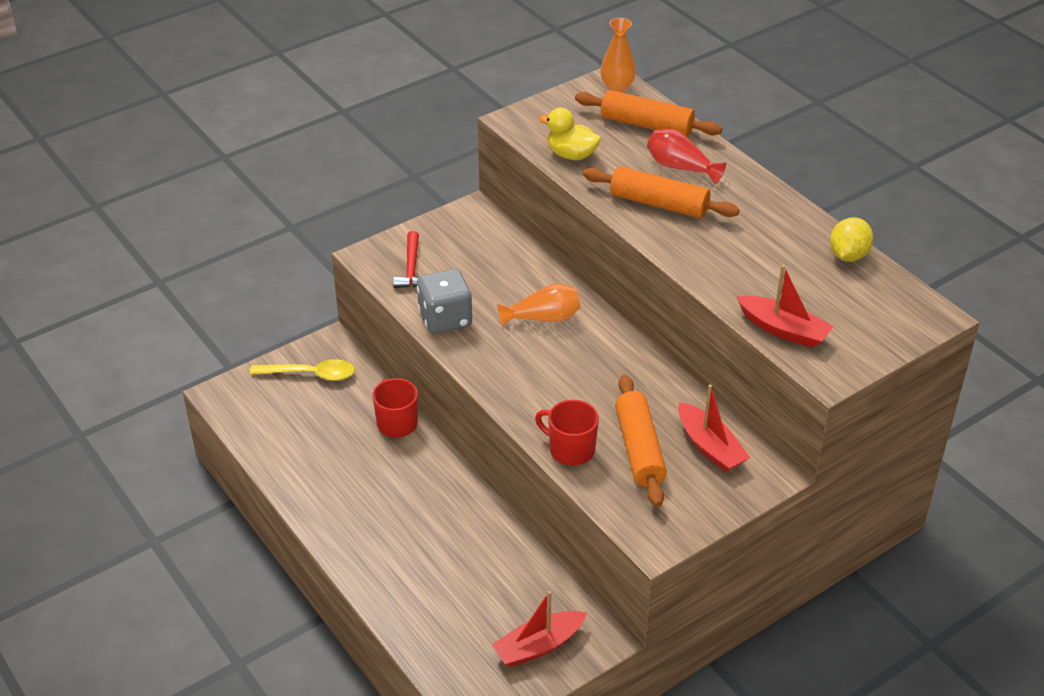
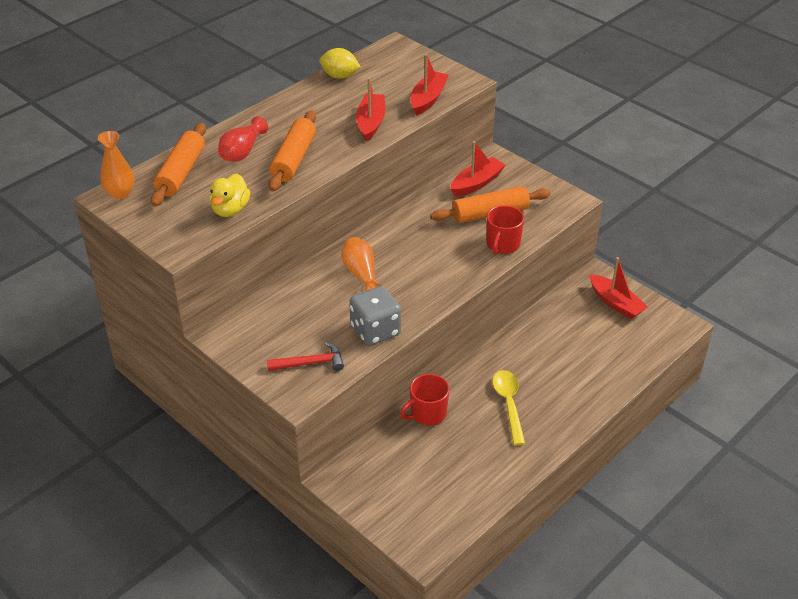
camera: 100 degrees left, 0 degrees up
(310, 374) = (380, 486): yellow spoon -> yellow spoon (508, 404)
(730, 271) = (370, 123): none -> red boat

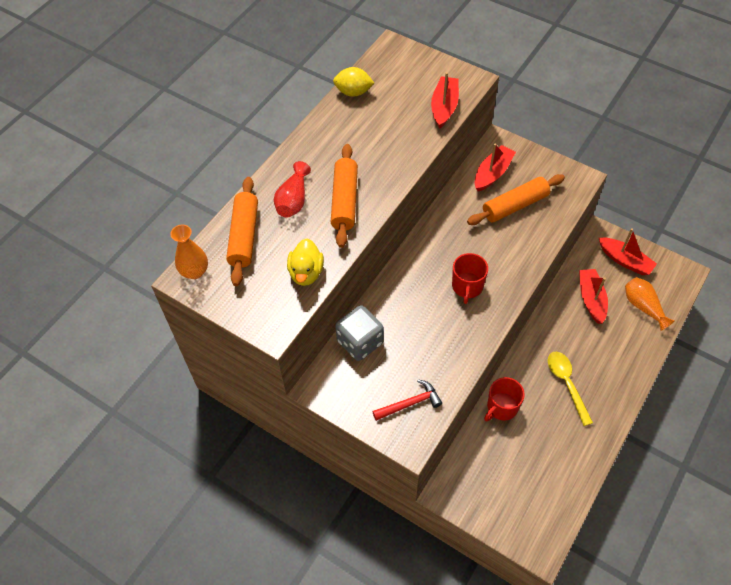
camera: 10 degrees left, 15 degrees up
(361, 274) = (423, 295): orange vase -> orange vase (643, 307)
(370, 123) = (401, 144): red boat -> red boat (591, 299)
(375, 331) = (455, 356): grey dice -> grey dice (360, 342)
(502, 245) = (536, 239): red mug -> red mug (467, 287)

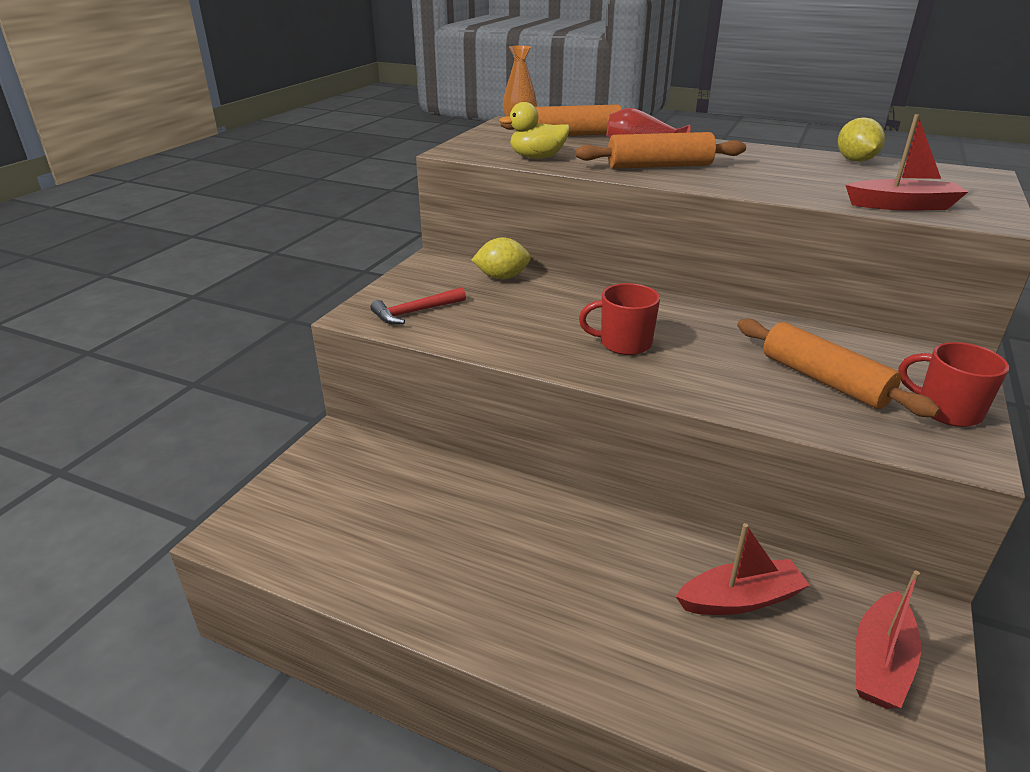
camera: 80 degrees right, 25 degrees down
(360, 342) = (502, 277): grey dice -> yellow lemon
(410, 403) = (415, 312): red hammer -> red hammer turned 90 degrees clockwise
(492, 173) = (877, 356): red boat -> none
(501, 407) = (473, 484): red mug -> red mug (946, 410)
(566, 384) = (532, 563): yellow spoon -> none
(643, 307) = (767, 697): orange vase -> none

